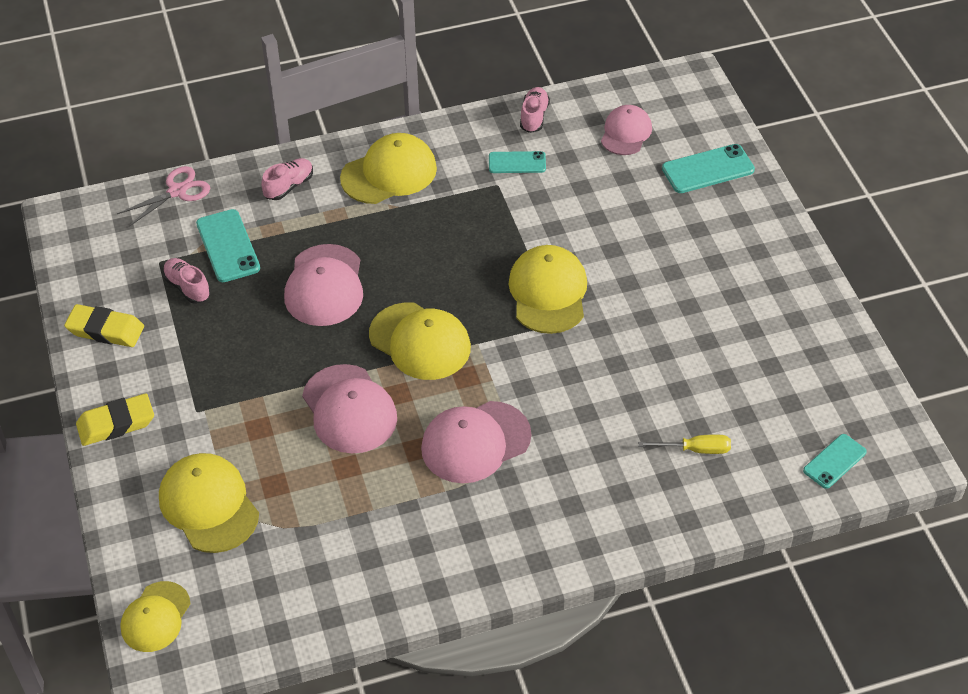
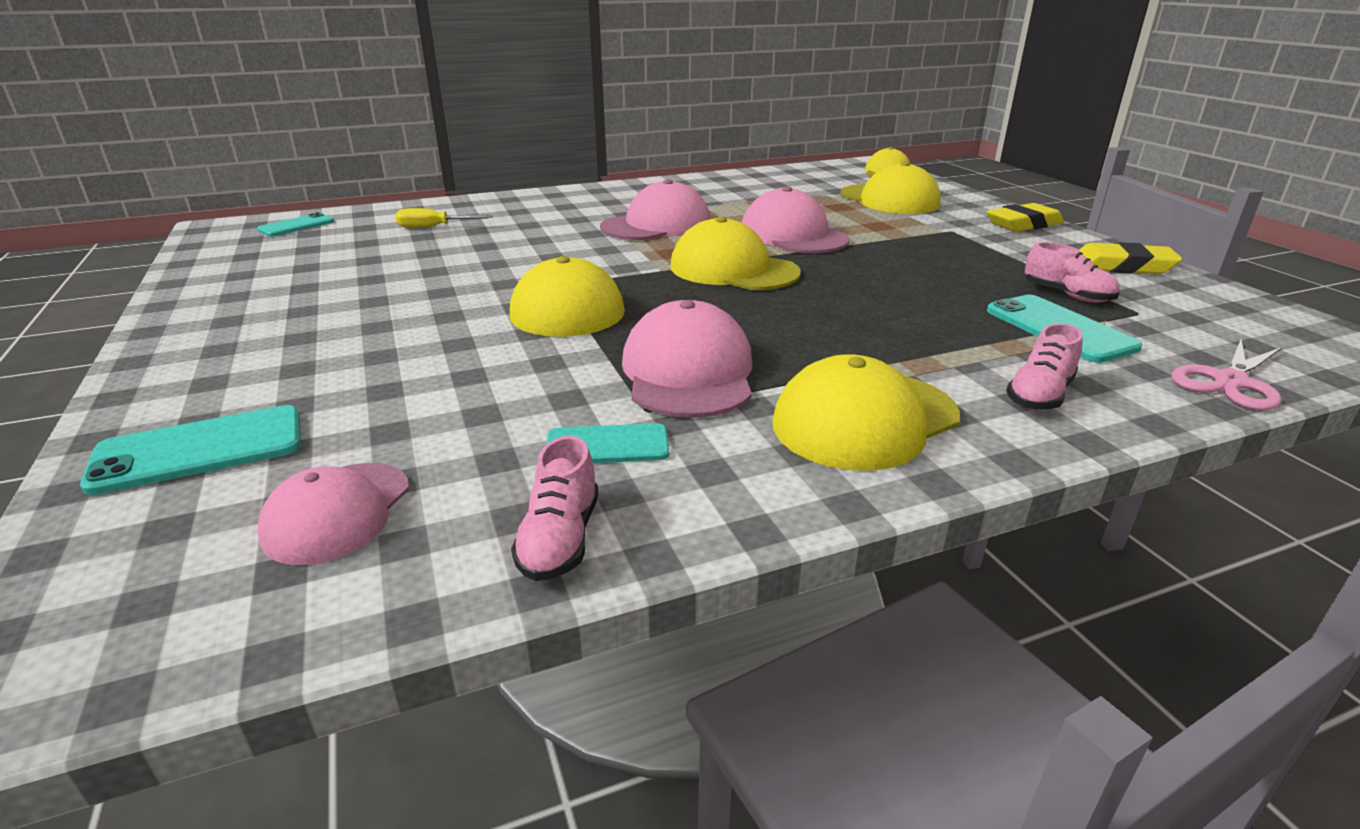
camera: 175 degrees right, 20 degrees down
(324, 286) = (882, 301): pink cap -> pink cap (688, 372)

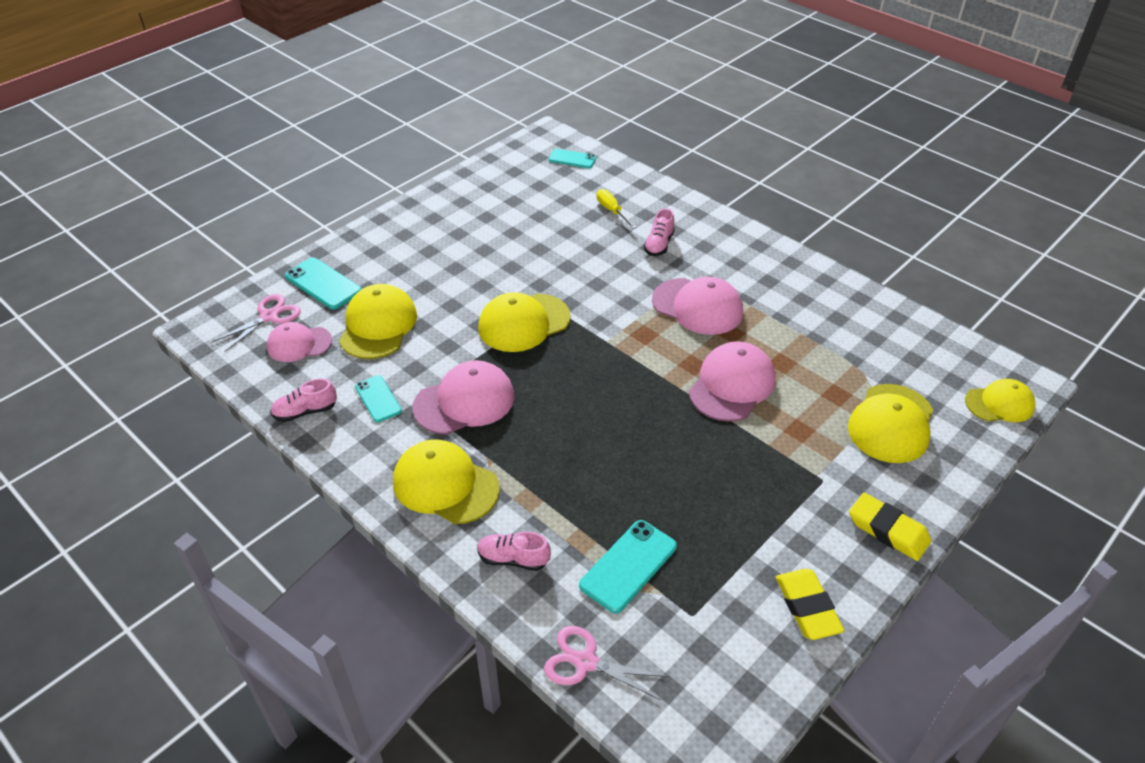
camera: 65 degrees right, 15 degrees up
(180, 541) = (269, 316): none -> pink scissors
(733, 269) = (632, 374): yellow cap -> yellow cap (378, 325)
(1067, 295) = (703, 569): pink shoe -> pink shoe (659, 244)

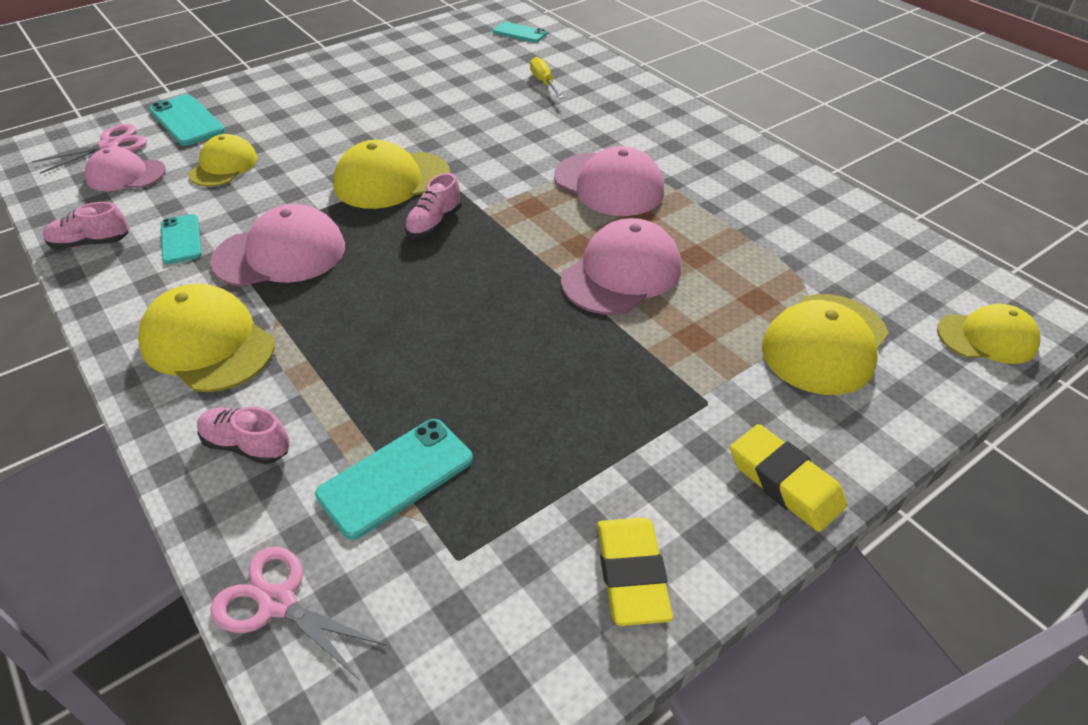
camera: 10 degrees right, 0 degrees up
(378, 325) = (224, 166): yellow cap -> yellow cap, size x0.66
(659, 244) = (586, 119): pink shoe -> pink shoe (434, 223)

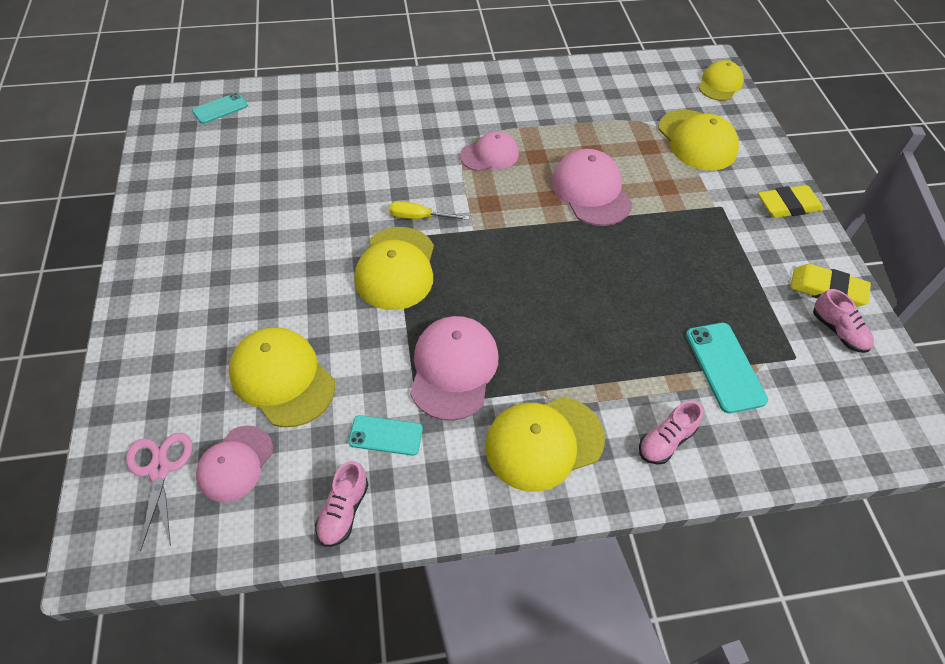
camera: 65 degrees left, 10 degrees up
(186, 121) = (165, 391): turquoise phone -> none
(224, 166) = (282, 378): yellow cap -> yellow cap, size x1.52
(277, 603) = (801, 453): pink scissors -> none
(434, 223) = (474, 263): pink shoe -> pink shoe (838, 331)
(544, 82) = (320, 129): yellow screwdriver -> yellow screwdriver (419, 217)
(609, 184) = (489, 155): pink cap -> pink cap, size x0.66

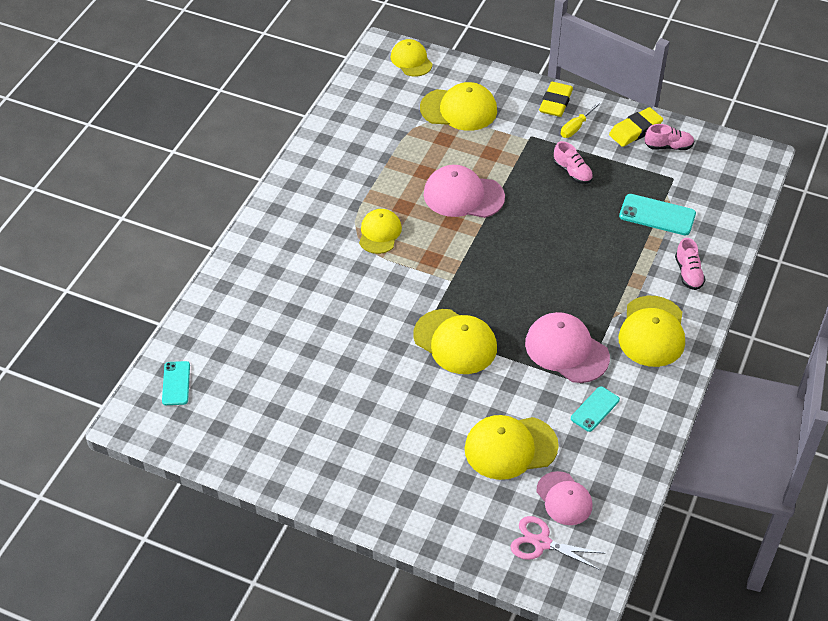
camera: 55 degrees left, 5 degrees down
(343, 511) = (636, 454): pink shoe -> pink shoe (572, 172)
(419, 217) = (414, 305): yellow screwdriver -> yellow screwdriver (576, 127)
(489, 155) = (379, 233): pink cap -> yellow cap

